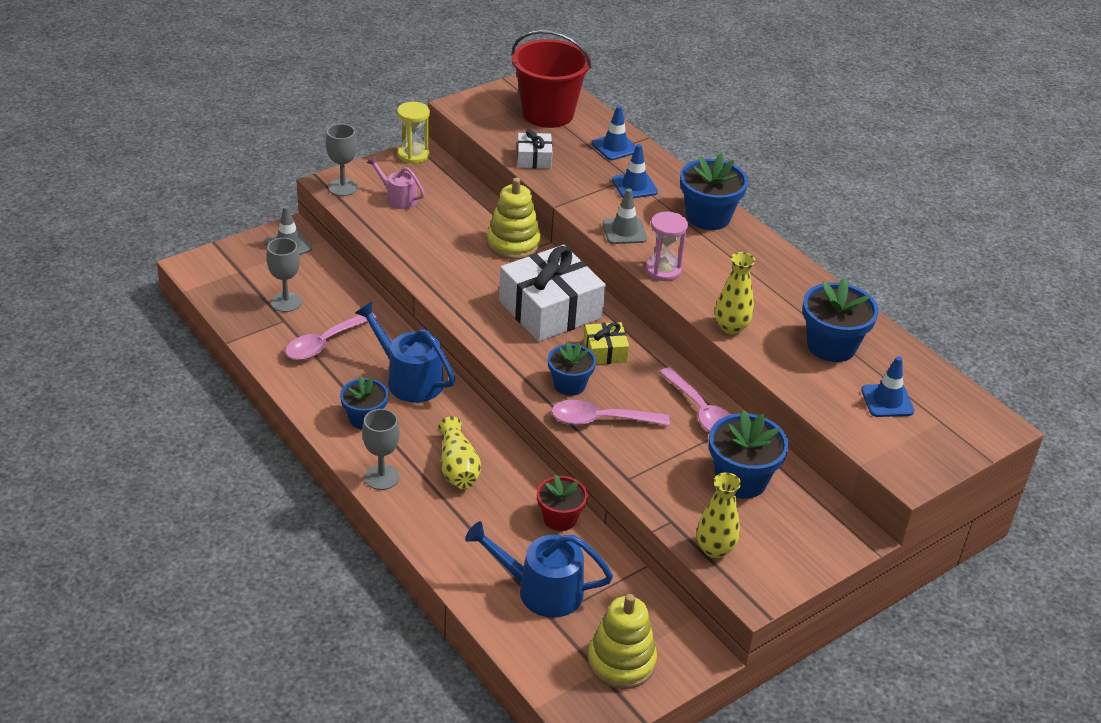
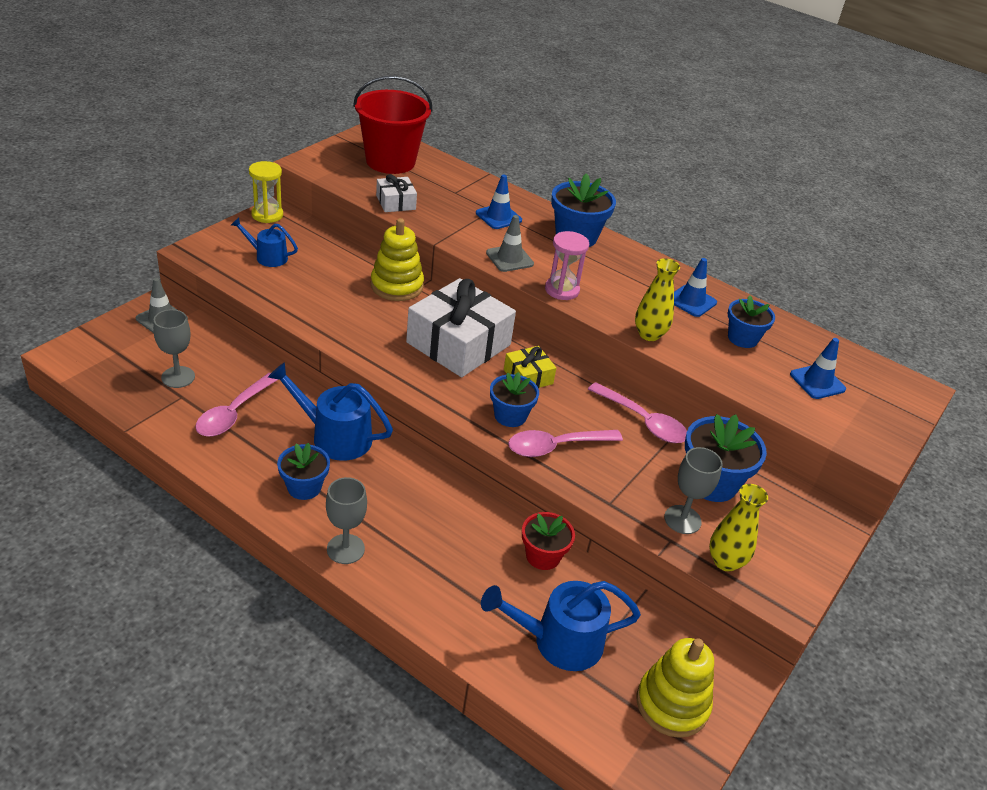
camera: 20 degrees left, 0 degrees up
(343, 187) = (208, 253): grey goblet -> grey goblet (682, 519)
(398, 198) = (267, 257): pink watering can -> blue watering can
(458, 467) = (420, 521): yellow vase -> none
(615, 147) = (464, 184): blue traffic cone -> blue traffic cone (691, 301)
(831, 346) = (742, 338): blue flower pot -> blue flower pot, size x0.65

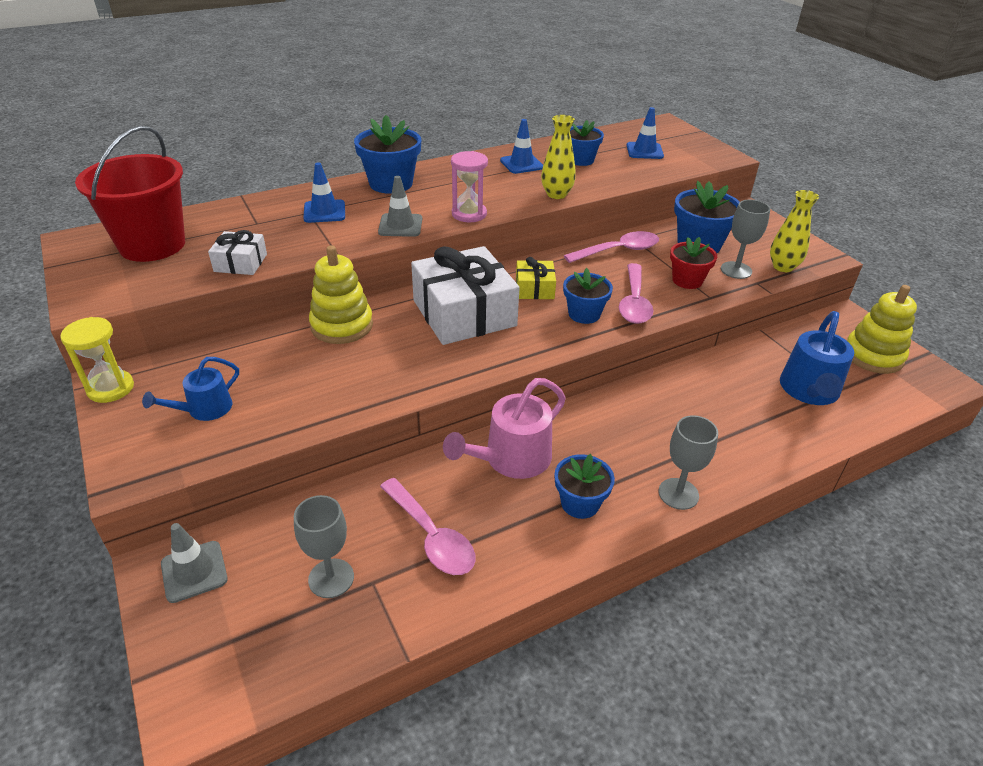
camera: 60 degrees left, 0 degrees up
(335, 436) = (511, 459): blue watering can -> pink watering can
(543, 556) = (715, 370): red flower pot -> red flower pot (687, 280)

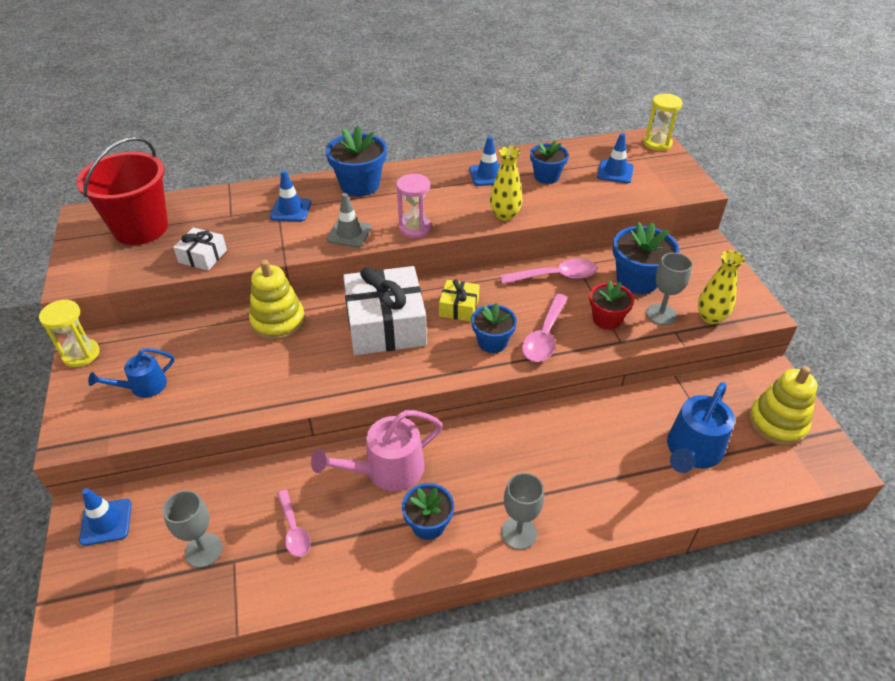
camera: 15 degrees right, 5 degrees up
(194, 571) = (106, 522): grey traffic cone -> blue traffic cone
(431, 536) = (294, 530): pink spoon -> pink spoon, size x0.66
(671, 126) = (657, 143): none -> yellow hourglass

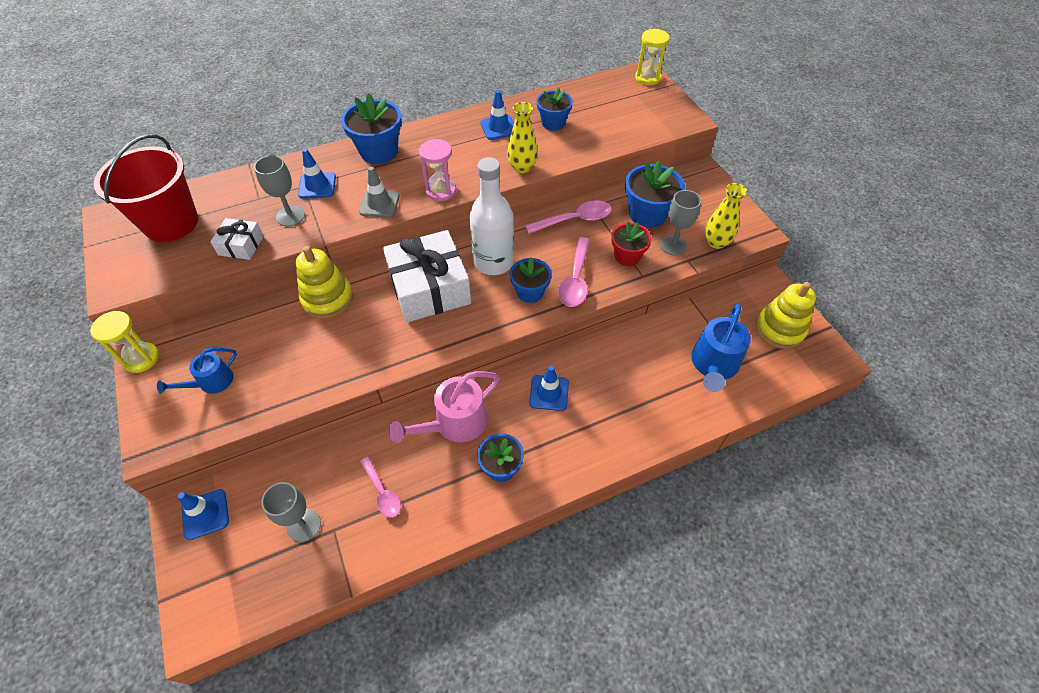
camera: 10 degrees left, 10 degrees up
(459, 307) = (493, 262): yellow gift -> white bottle
(518, 533) = (580, 462): grey goblet -> grey goblet (290, 216)
(615, 172) = (614, 111): blue traffic cone -> blue traffic cone (549, 393)

